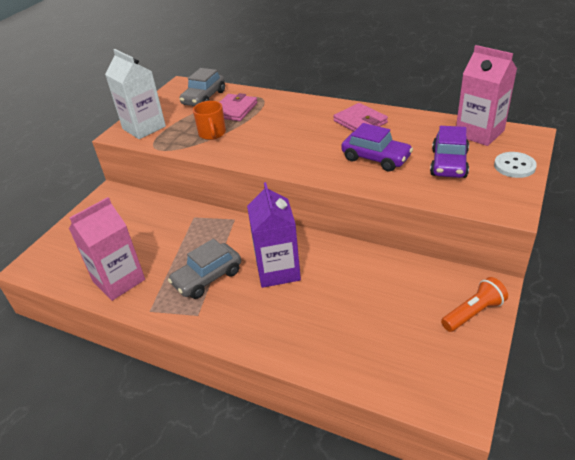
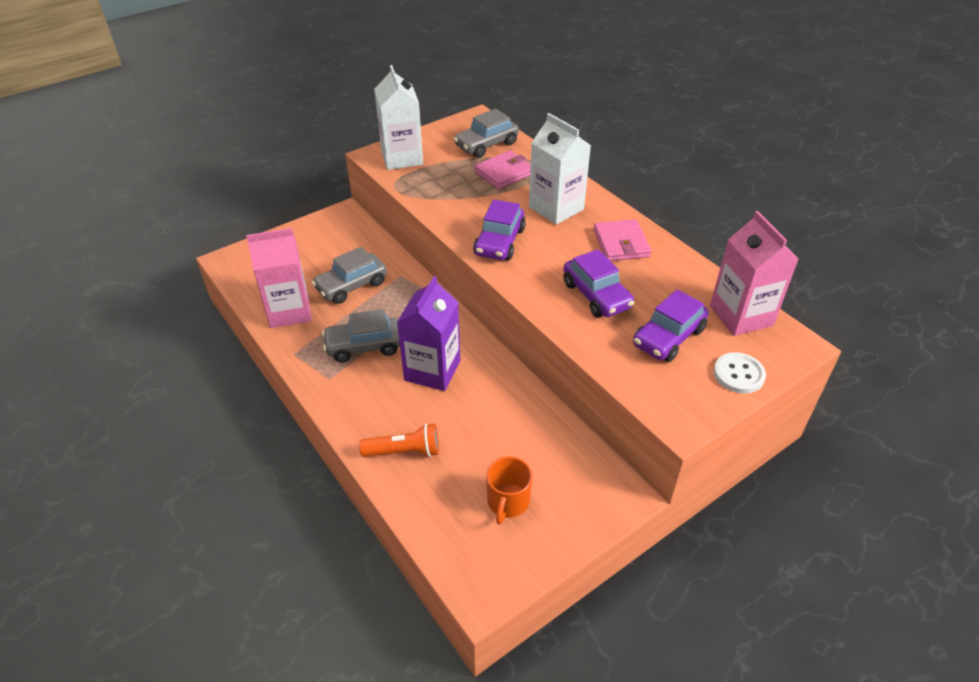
camera: 25 degrees right, 5 degrees up
(159, 240) = (351, 286): none -> grey car
(212, 133) = (459, 193): orange mug -> orange mug (507, 501)
(273, 153) = (499, 242): none -> purple car
(294, 118) = (556, 208): none -> white carton
(473, 313) = (581, 511): orange flashlight -> orange flashlight (404, 451)

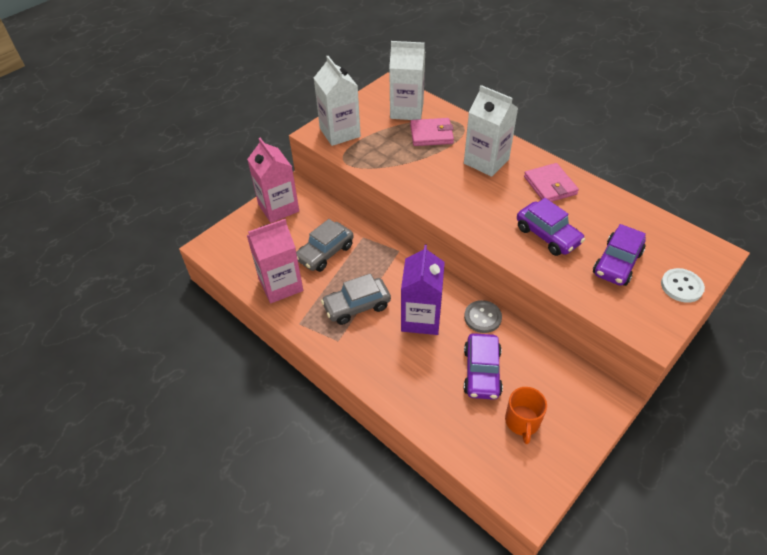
camera: 10 degrees left, 5 degrees up
(404, 451) = (424, 394): orange flashlight -> none
(486, 145) = (407, 110): grey car -> white carton
(499, 242) = (452, 199): purple car -> purple car (482, 372)
(504, 172) = (431, 134): pink wallet -> pink wallet turned 45 degrees clockwise
(504, 381) = (482, 317): none -> grey button
(741, 316) = (665, 235): pink carton -> pink carton (278, 208)

